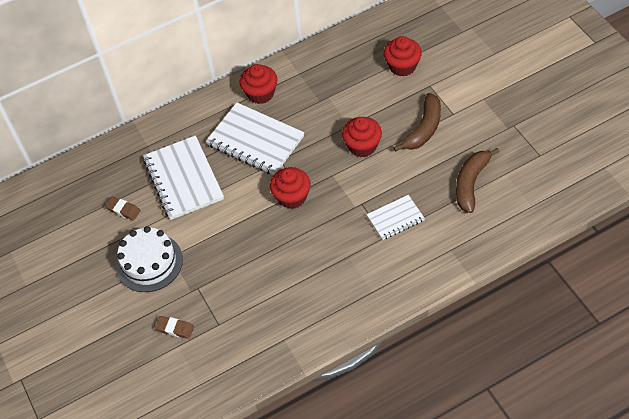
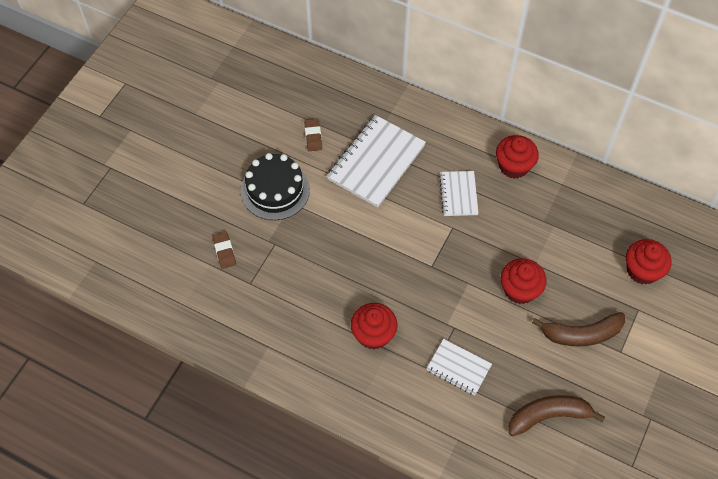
camera: 50 degrees right, 5 degrees up
(149, 262) = (275, 190): white cake -> black cake
(255, 141) = (458, 194): white notebook -> white notebook, size x0.55
(292, 197) = (419, 262): red cupcake -> red cupcake (373, 334)

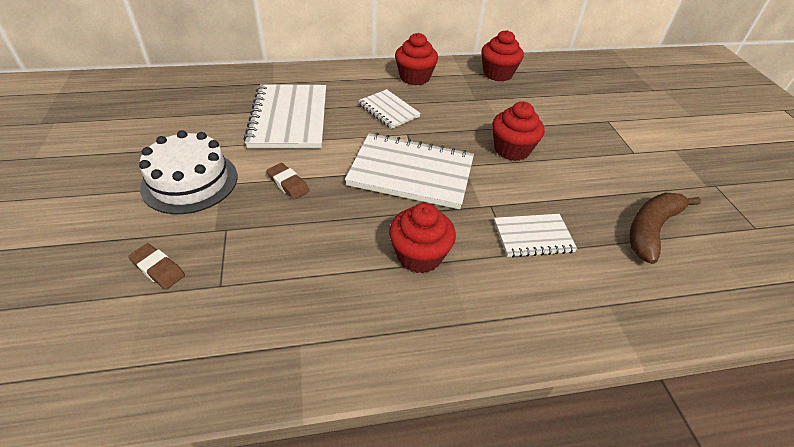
camera: 40 degrees left, 15 degrees down
(275, 190) = (190, 181): black cake -> white cake
(313, 136) = (204, 124): brown eraser -> brown eraser (288, 184)
(423, 267) = (411, 173): none -> white notebook
(581, 334) = (594, 155): brown banana -> none
(642, 270) = (579, 98): red cupcake -> red cupcake (497, 74)

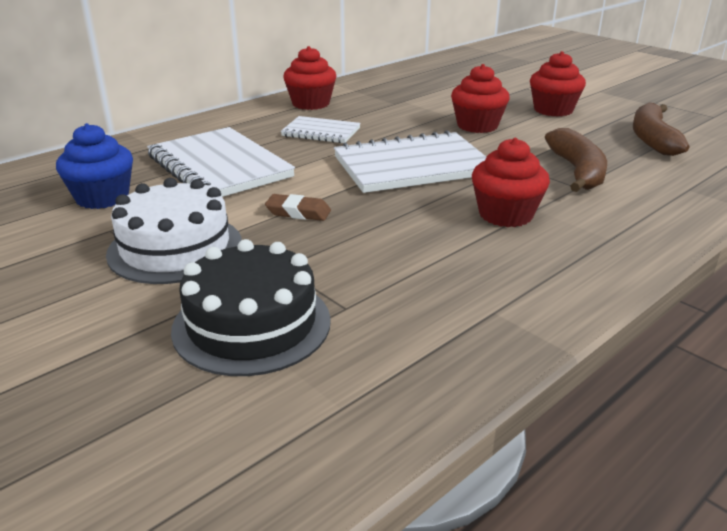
camera: 30 degrees left, 15 degrees down
(158, 269) = (252, 324): brown eraser -> black cake
(200, 118) = (102, 197): none -> blue cupcake
(497, 74) = (388, 82): red cupcake -> red cupcake (553, 110)
(533, 237) = (577, 171): white notebook -> brown banana

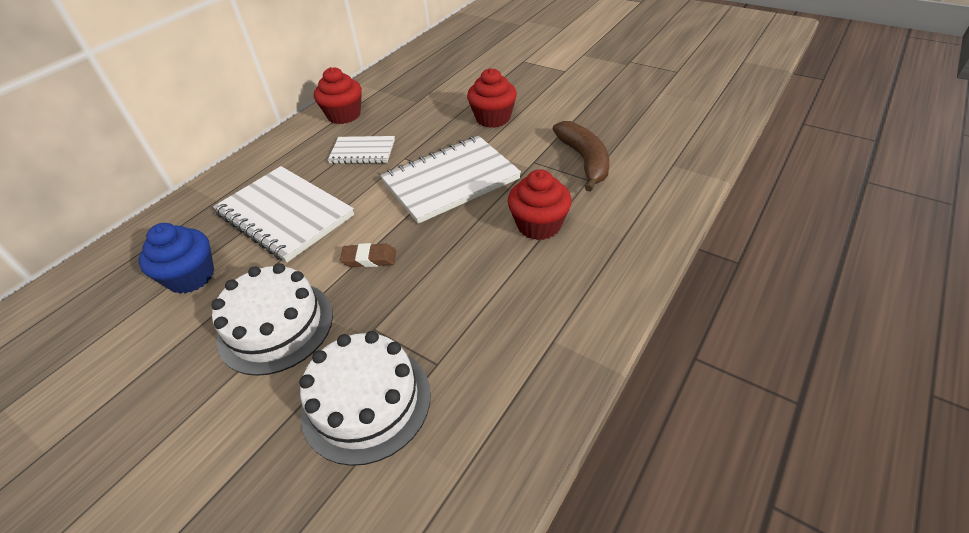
camera: 10 degrees left, 15 degrees up
(252, 324) = (366, 402): black cake -> white cake
(553, 110) = (550, 86): red cupcake -> none
(652, 139) = (635, 109): brown banana -> none

